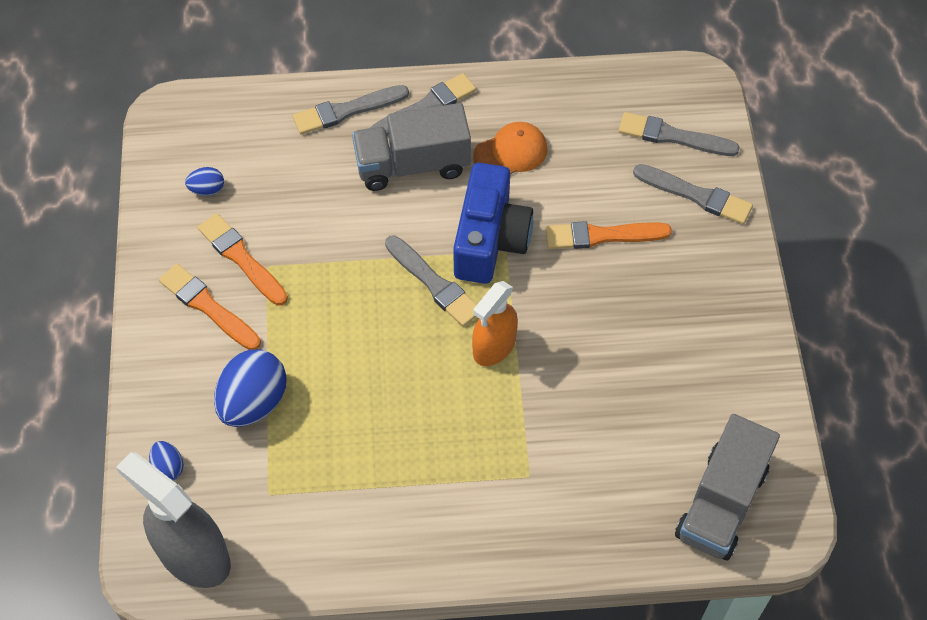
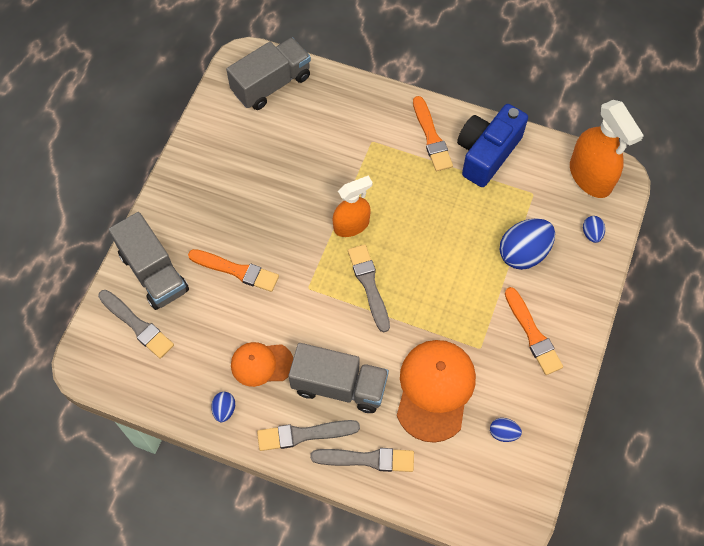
camera: 155 degrees left, 5 degrees up
(193, 555) = (590, 176): grey spray bottle -> orange spray bottle
(241, 258) = (496, 362): orange brush -> orange brush (431, 137)
(302, 202) = (435, 390): none -> orange cap
(490, 240) = (314, 301): blue camera -> blue camera (487, 153)
(523, 97) = (224, 410): none -> blue egg
(696, 195) = (154, 272): grey brush -> grey truck

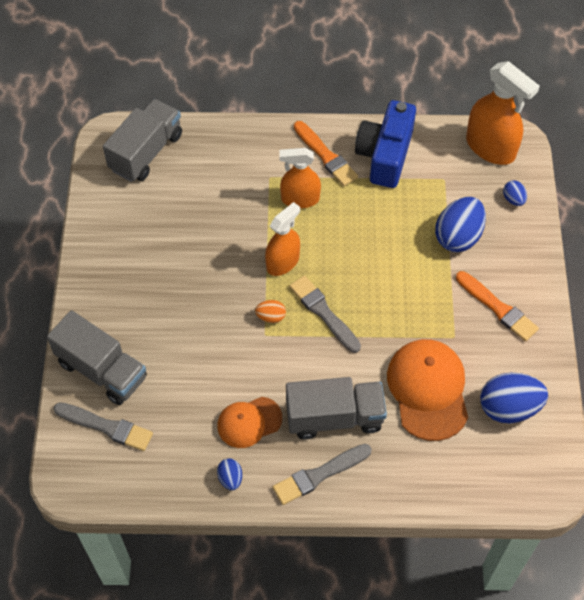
camera: 20 degrees left, 5 degrees down
(236, 270) = (186, 341): orange brush -> none
(320, 273) = (271, 317): none -> orange egg
(367, 459) = (390, 477): grey brush -> none
(391, 171) = (300, 199): none -> orange spray bottle
(503, 433) = (509, 408): blue egg -> blue egg, size x2.06

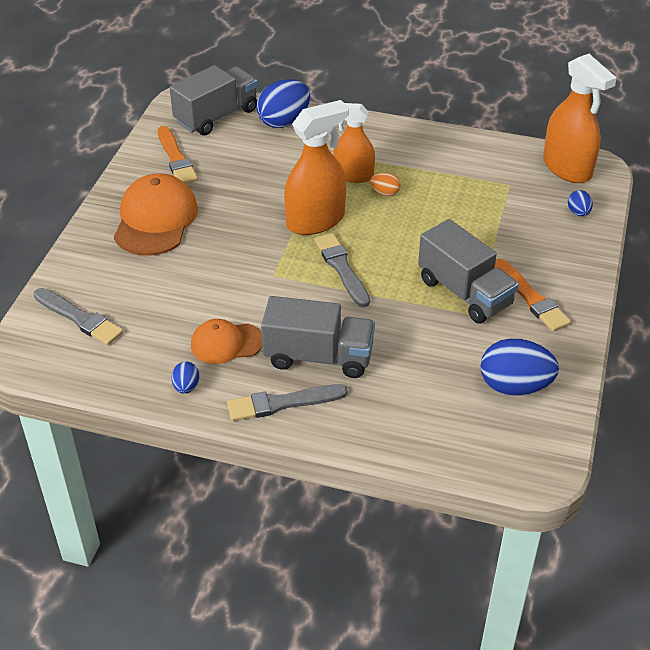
camera: 15 degrees right, 15 degrees down
(102, 370) = (96, 272): grey truck -> grey truck (464, 292)
(271, 317) = (285, 261): orange egg -> orange egg (385, 193)
(283, 262) = (315, 220): orange spray bottle -> orange spray bottle, size x1.51
(325, 156) = (392, 147): orange brush -> orange brush (176, 158)
(385, 155) = (454, 156): blue camera -> none
(428, 390) = (429, 353): orange cap -> orange cap (155, 219)
(458, 236) = (508, 232): blue egg -> blue egg (284, 121)

